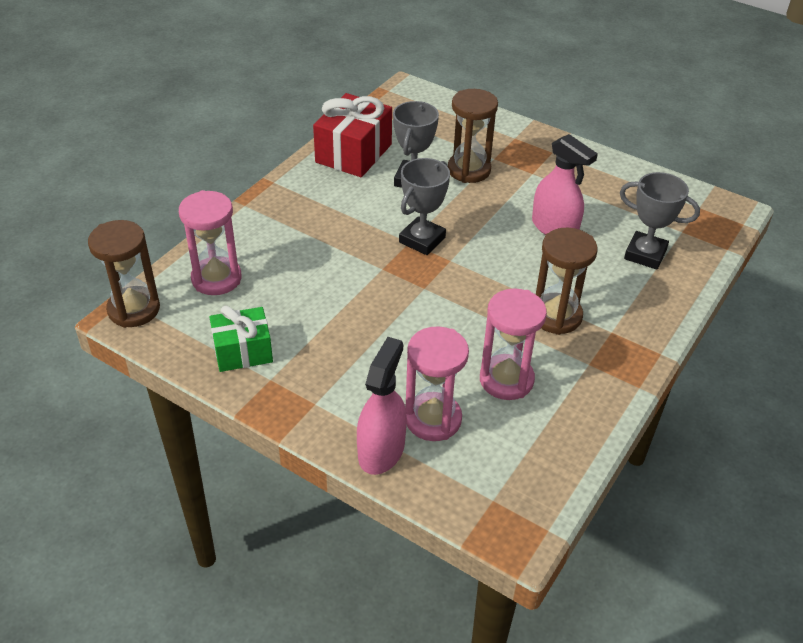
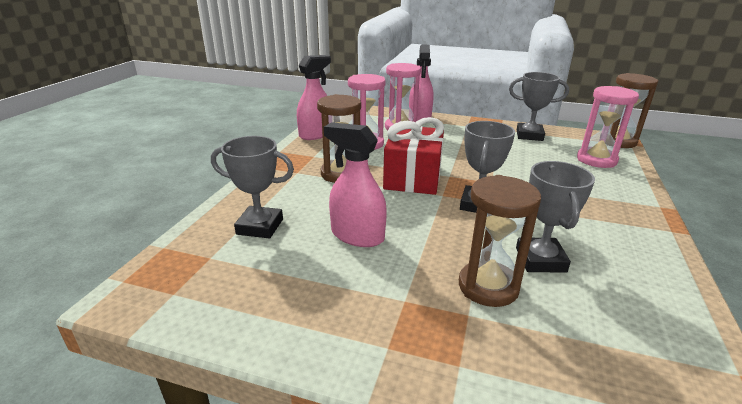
camera: 165 degrees right, 15 degrees down
(243, 351) = (529, 135): green gift -> grey trophy
(354, 153) = (644, 281): red gift -> red gift (412, 177)
(582, 426) = (316, 134): none -> pink spray bottle

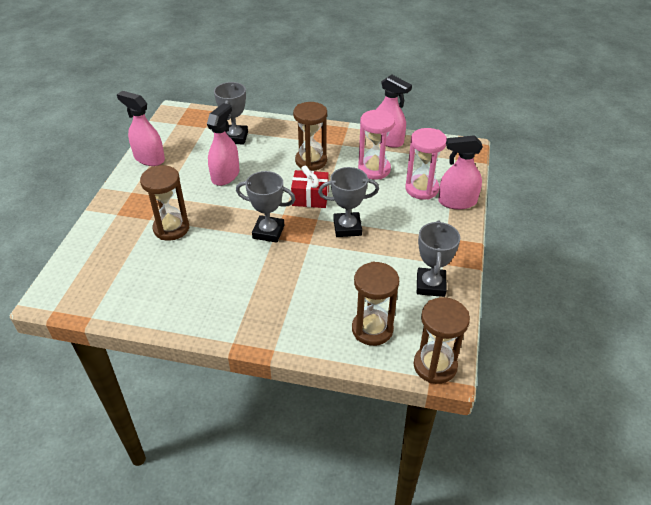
camera: 85 degrees right, 15 degrees up
(280, 327) = (149, 158): none -> pink spray bottle
(412, 177) = (310, 198): red gift -> red gift, size x0.66
(540, 260) = (196, 255): grey trophy -> grey trophy (347, 227)
(596, 160) = (372, 329): pink hourglass -> brown hourglass

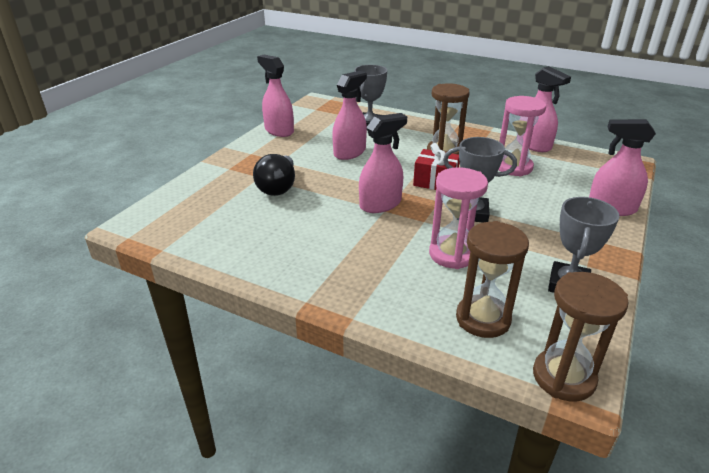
camera: 15 degrees right, 10 degrees down
(171, 228) = (278, 187): brown hourglass -> black light bulb
(268, 232) = (380, 204): grey trophy -> pink spray bottle
(422, 189) = (568, 191): pink hourglass -> pink hourglass (452, 254)

